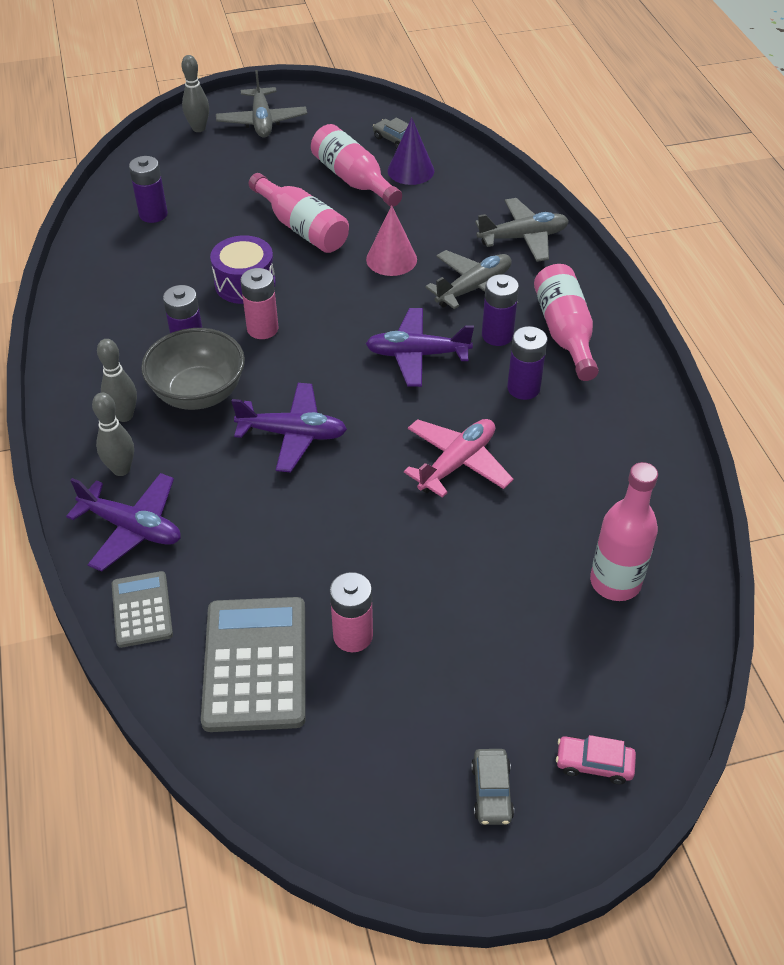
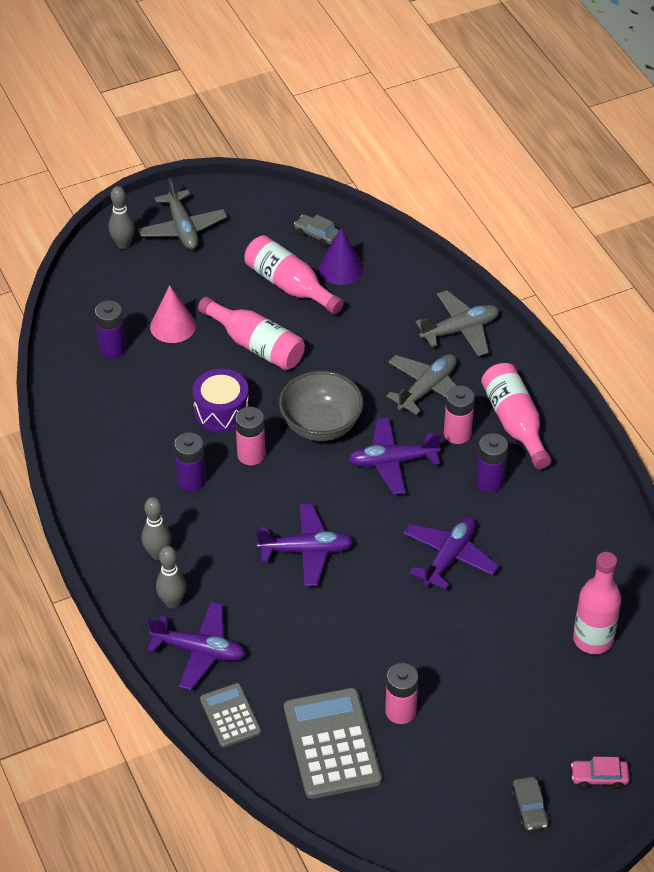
camera: 10 degrees left, 0 degrees up
(198, 393) = (215, 524): grey bowl -> grey bowl (321, 425)
(391, 259) = (346, 368): pink cone -> pink cone (173, 326)
(457, 463) = (449, 557): pink plane -> purple plane
(497, 335) = (457, 433): purple battery -> pink battery

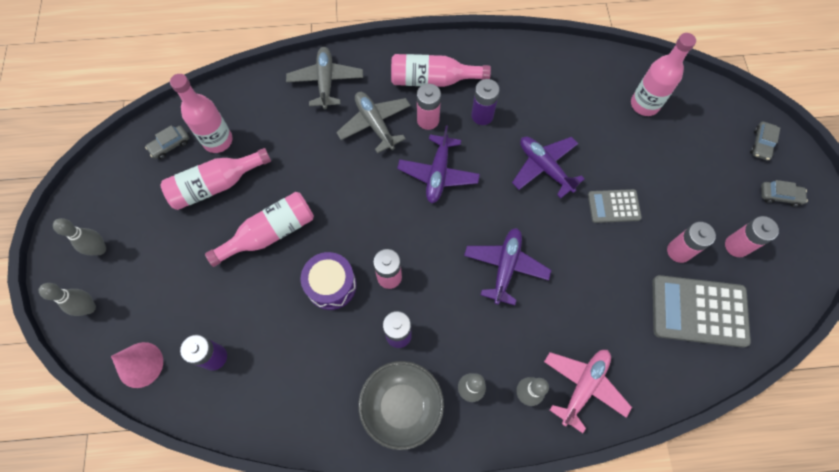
camera: 70 degrees left, 20 degrees up
(173, 326) = (213, 295): pink cone -> pink cone (140, 364)
(182, 228) = (100, 249): grey plane -> grey bowling pin
(199, 651) = (583, 386): purple plane -> pink plane
(230, 715) = (655, 381): grey calculator -> grey calculator (613, 206)
(321, 425) = (380, 212): grey bowl -> grey bowl (402, 406)
(340, 268) = (218, 140): purple cone -> pink bottle
(435, 770) = (736, 246): none -> pink battery
(599, 777) = (761, 144): pink car -> grey car

